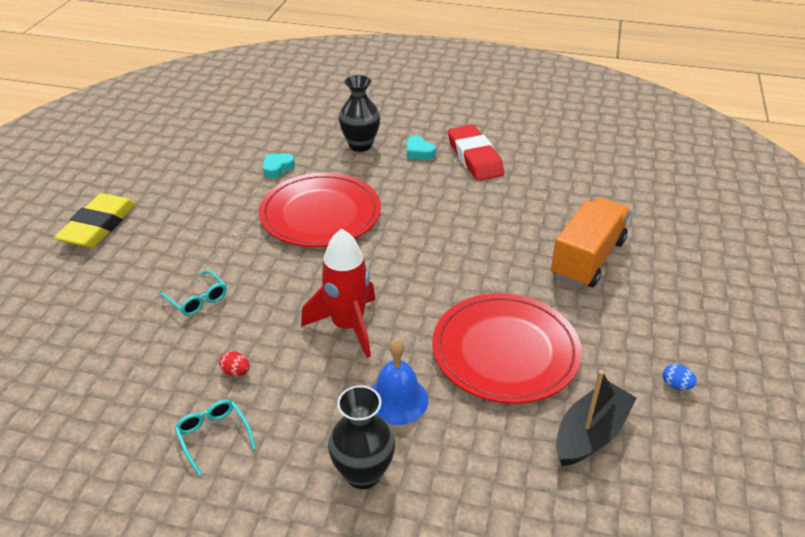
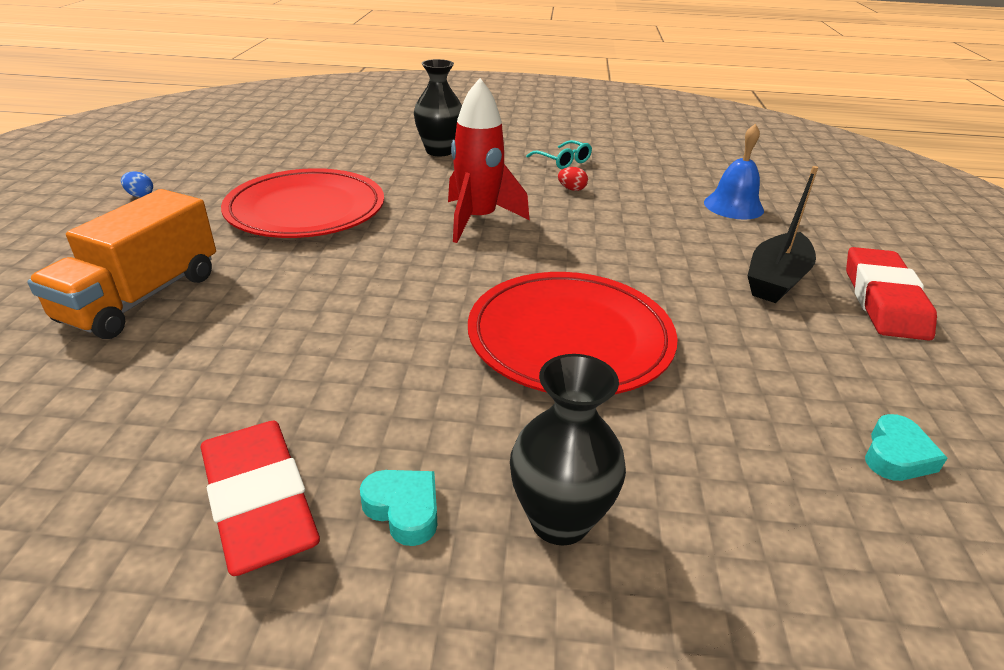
camera: 170 degrees right, 5 degrees down
(99, 226) = (883, 300): yellow eraser -> red eraser
(198, 299) = (658, 233): turquoise glasses -> none
(277, 168) = (710, 428): turquoise heart -> turquoise heart (896, 455)
(397, 399) = (417, 180): blue bell -> blue bell (733, 206)
(590, 434) = (249, 170): black boat -> black boat (776, 280)

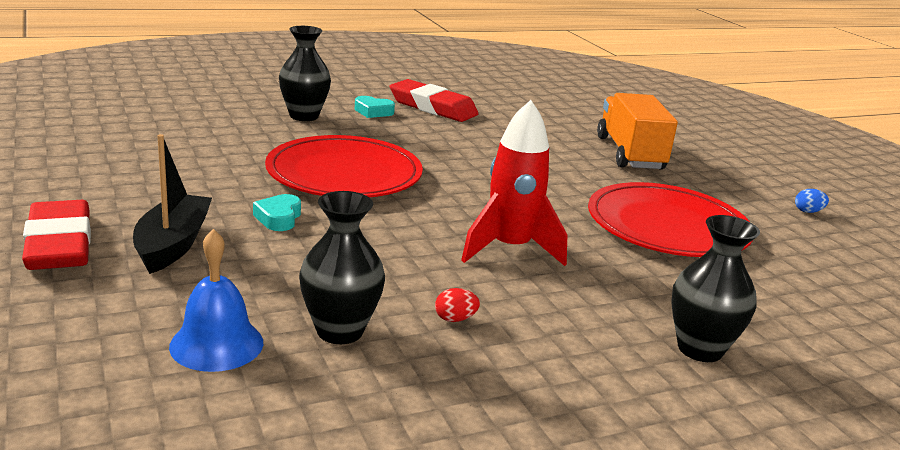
camera: 150 degrees right, 10 degrees down
(563, 161) = (517, 379): turquoise glasses -> none
(652, 197) = (340, 331): none -> black vase
(896, 455) = (119, 152): turquoise heart -> turquoise heart (279, 218)

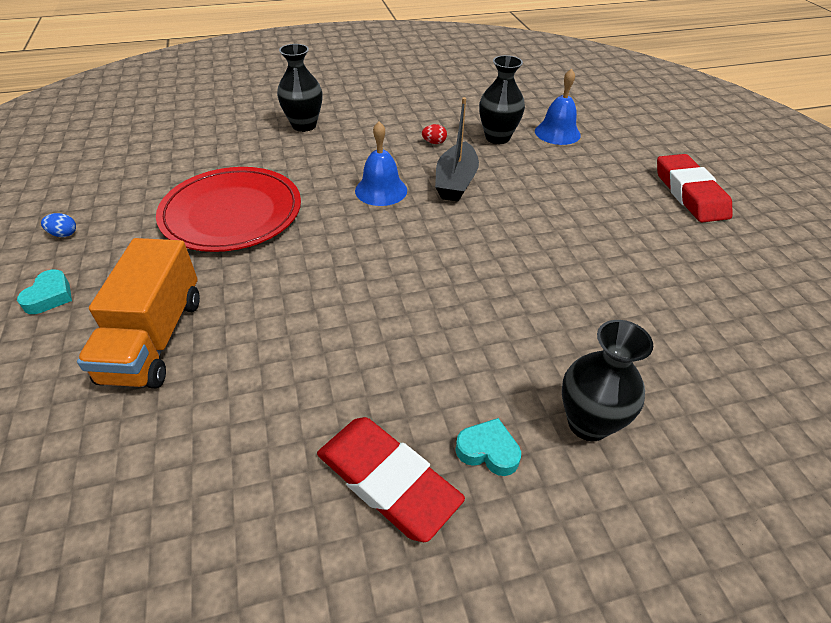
camera: 170 degrees left, 20 degrees up
(173, 244) = (618, 193): black boat -> black boat (456, 182)
(279, 218) = (556, 219): turquoise heart -> turquoise heart (50, 296)
(344, 174) = (512, 280): red plate -> none
(510, 249) = (381, 190): red rocket -> blue bell

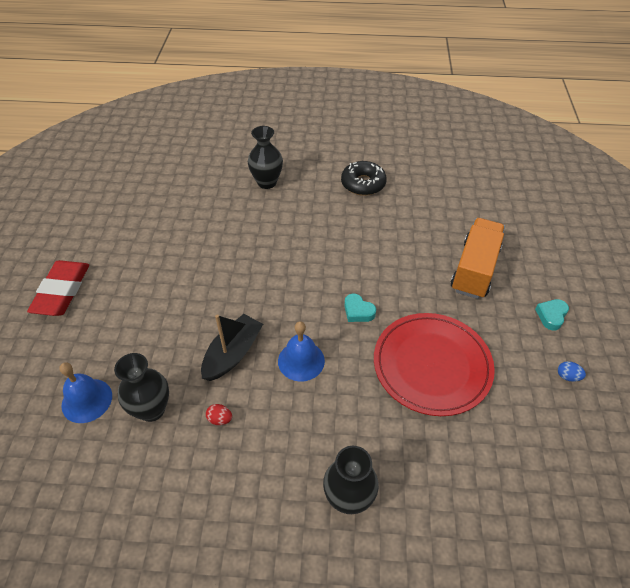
camera: 160 degrees left, 5 degrees up
(387, 481) = (363, 184): red eraser -> black donut
(488, 451) = (316, 183): turquoise heart -> turquoise heart (358, 311)

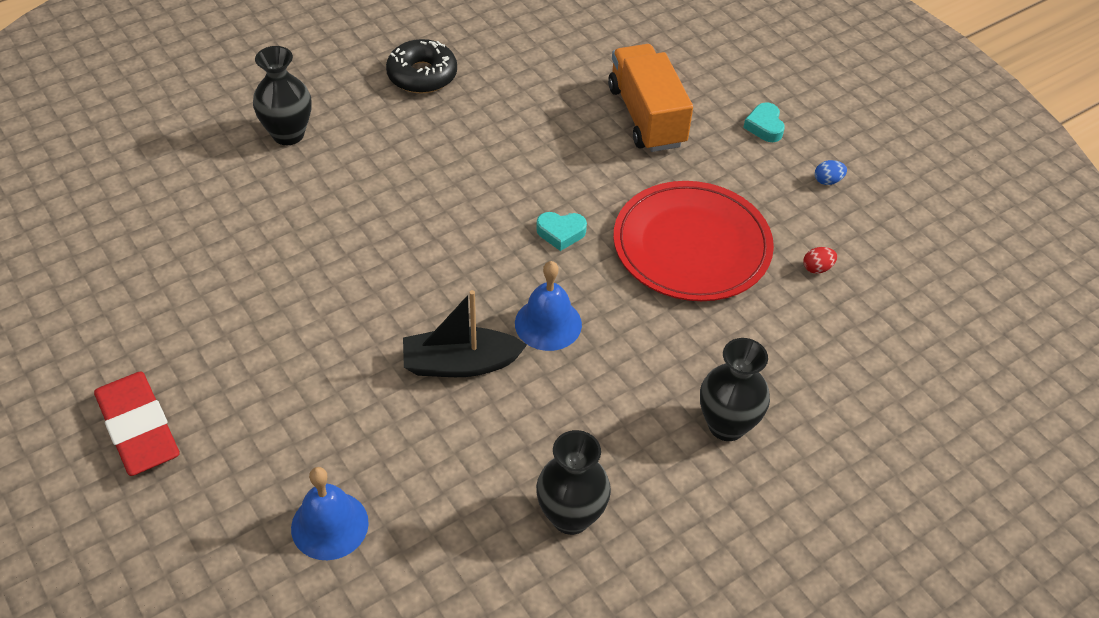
camera: 40 degrees left, 0 degrees up
(152, 409) = (425, 482): black vase -> black vase (570, 516)
(220, 419) = (517, 440): red egg -> red egg (817, 268)
(233, 354) = (460, 363): black boat -> black boat turned 90 degrees counterclockwise

